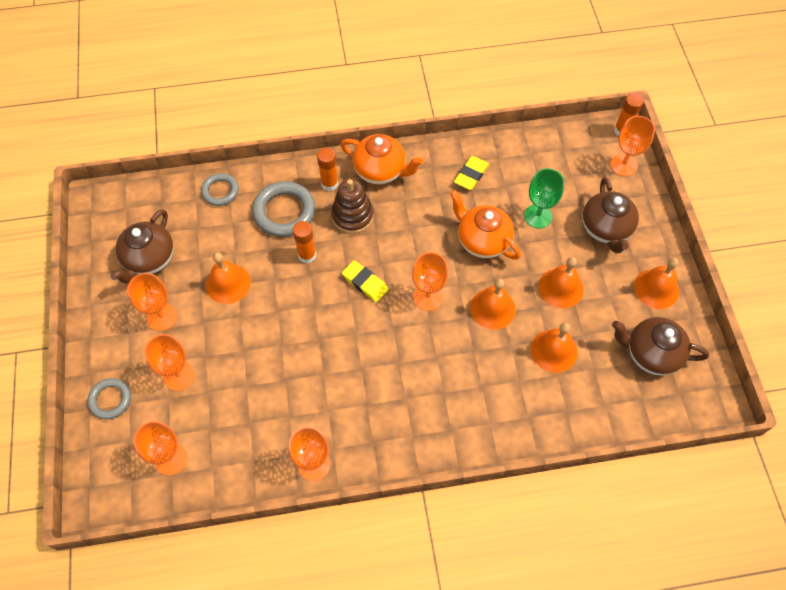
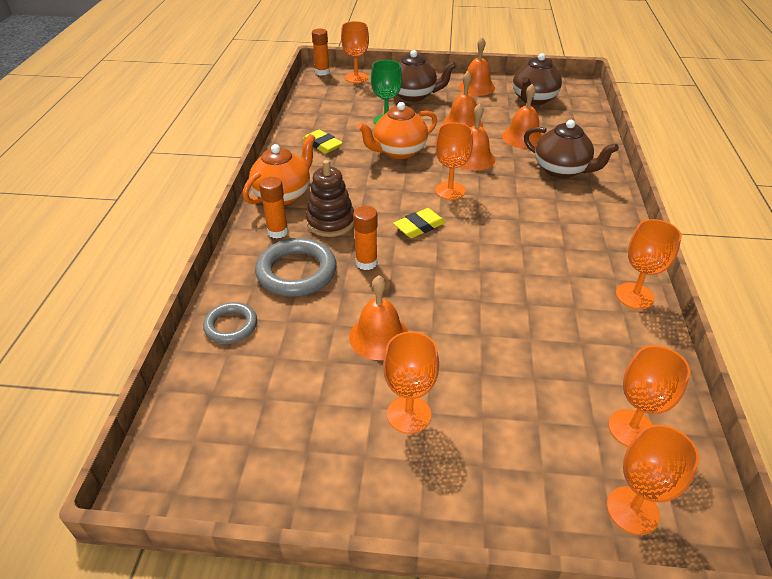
camera: 75 degrees left, 20 degrees down
(110, 400) = (534, 496): grey ring -> none
(149, 259) = (305, 419): brown teapot -> brown teapot (562, 170)
(179, 376) = (507, 405): orange goblet -> orange goblet (632, 510)

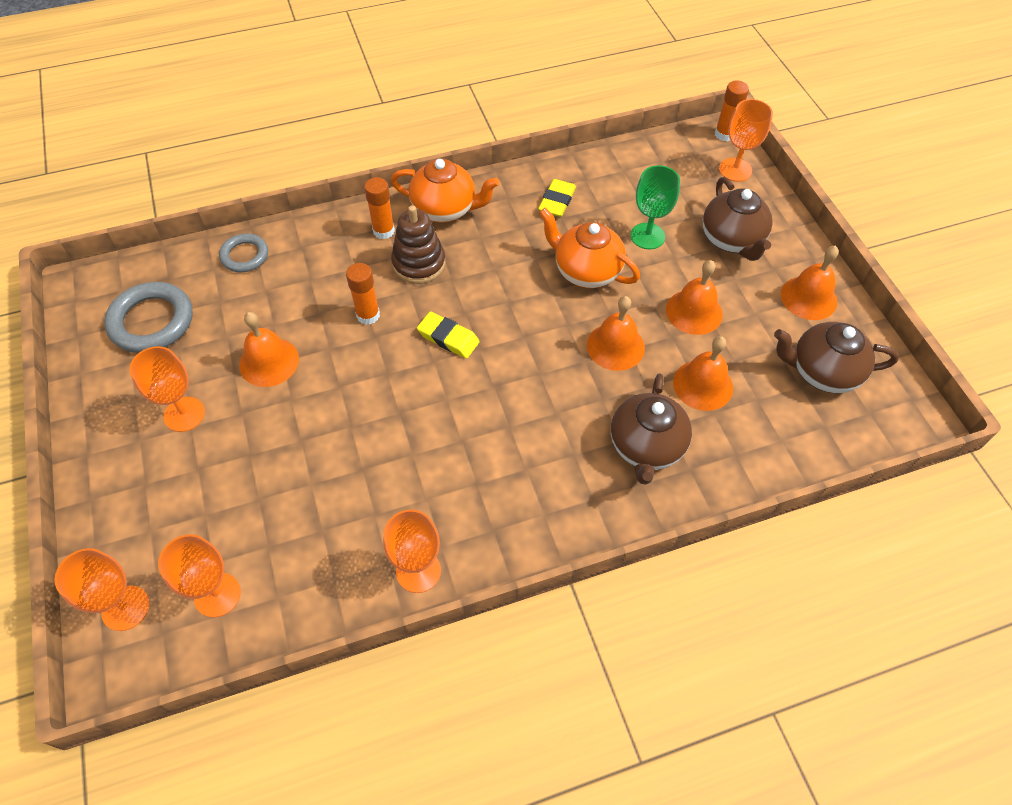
camera: 65 degrees right, 15 degrees up
(296, 272) = (331, 269): grey ring -> grey ring (151, 321)
(450, 191) = (531, 344): orange goblet -> none

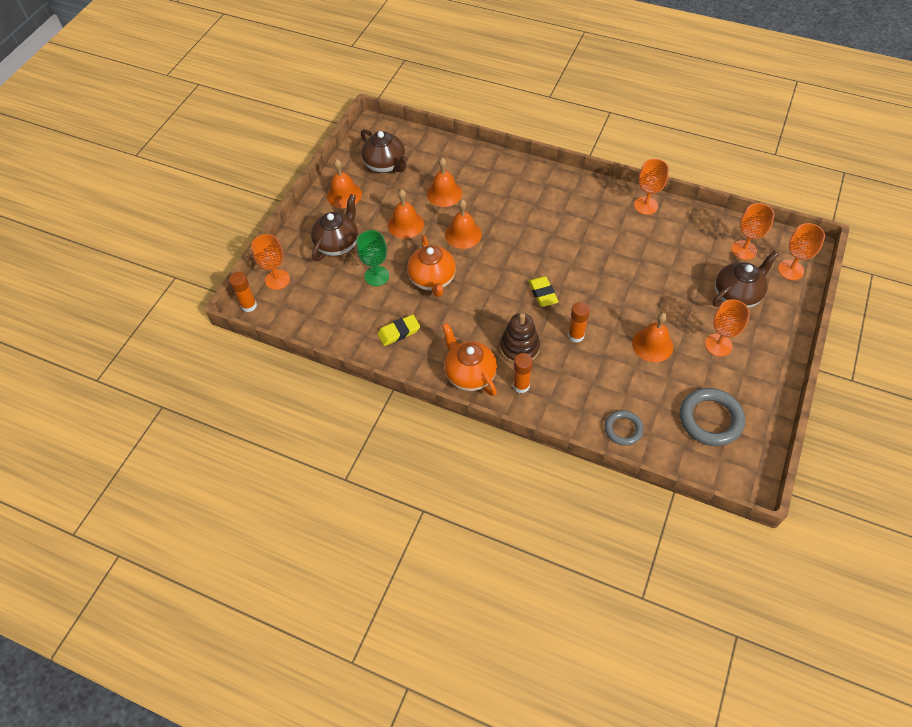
camera: 135 degrees left, 0 degrees up
(646, 447) = (500, 187): brown teapot -> brown teapot (737, 295)

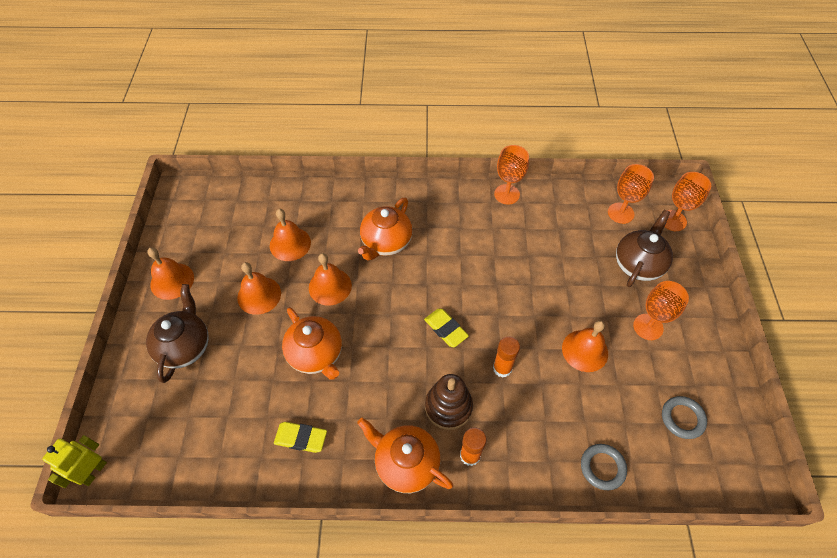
camera: 25 degrees left, 0 degrees up
(249, 305) = (94, 471): orange glue stick -> yellow robot
(277, 279) = (122, 421): orange goblet -> none
(376, 276) = (247, 373): green goblet -> none
(386, 165) = (210, 229): brown teapot -> none
(399, 332) = (301, 438): yellow eraser -> yellow eraser turned 60 degrees clockwise
(522, 215) = (386, 243): none -> orange teapot
(710, 419) = (682, 418): grey ring -> grey ring, size x0.60

